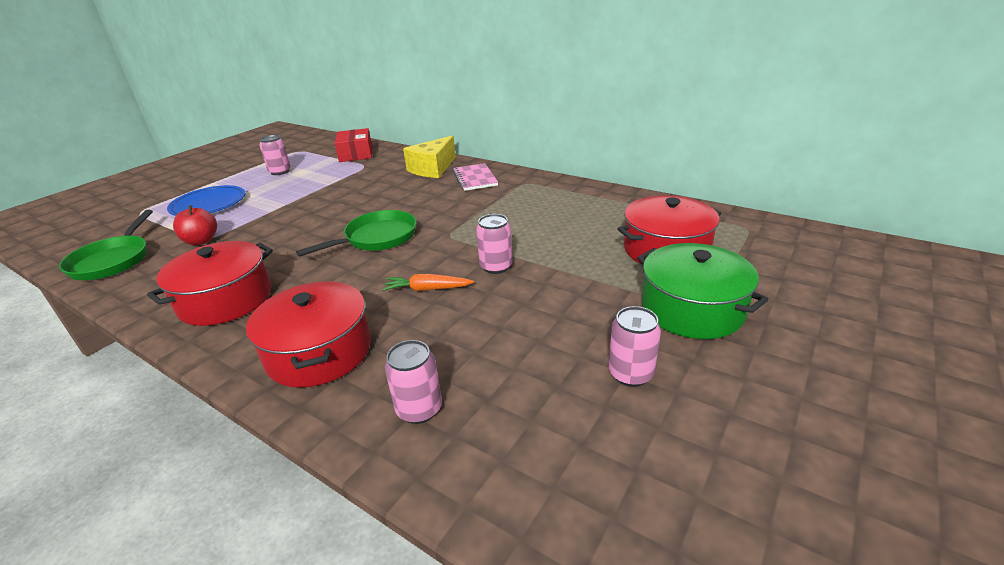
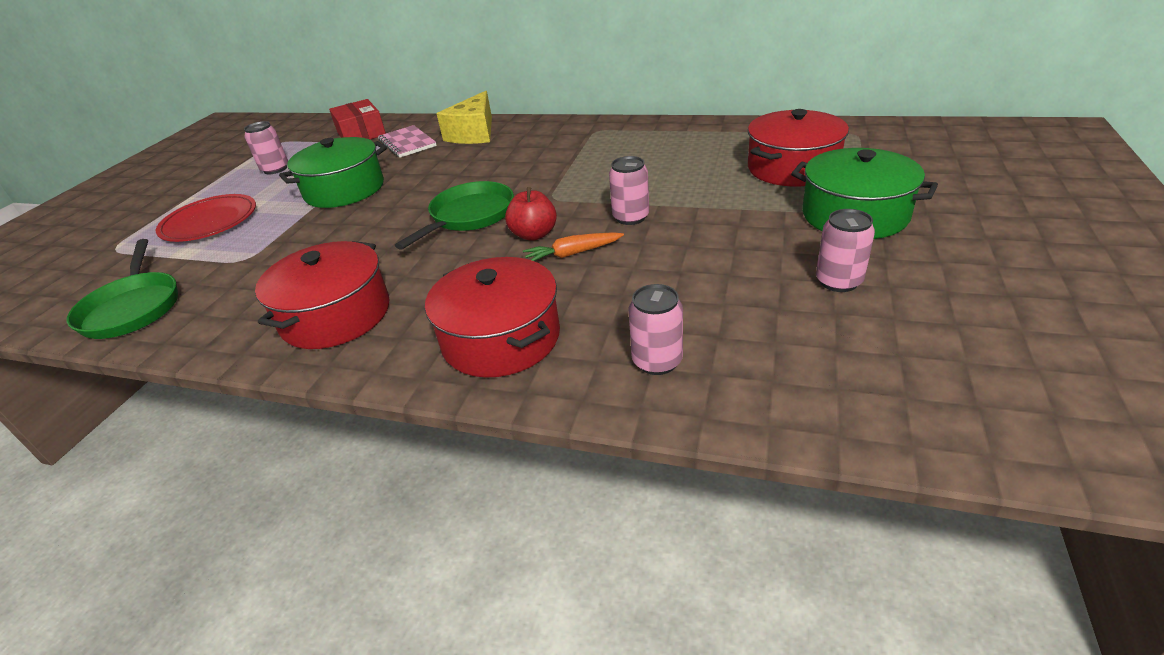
camera: 15 degrees left, 5 degrees up
(201, 241) = (240, 263): red apple -> red apple (534, 234)
(209, 204) = (209, 222): blue plate -> red plate
(310, 197) = (344, 190): none -> green pot
(475, 178) = (534, 135): pink notebook -> pink notebook (407, 143)

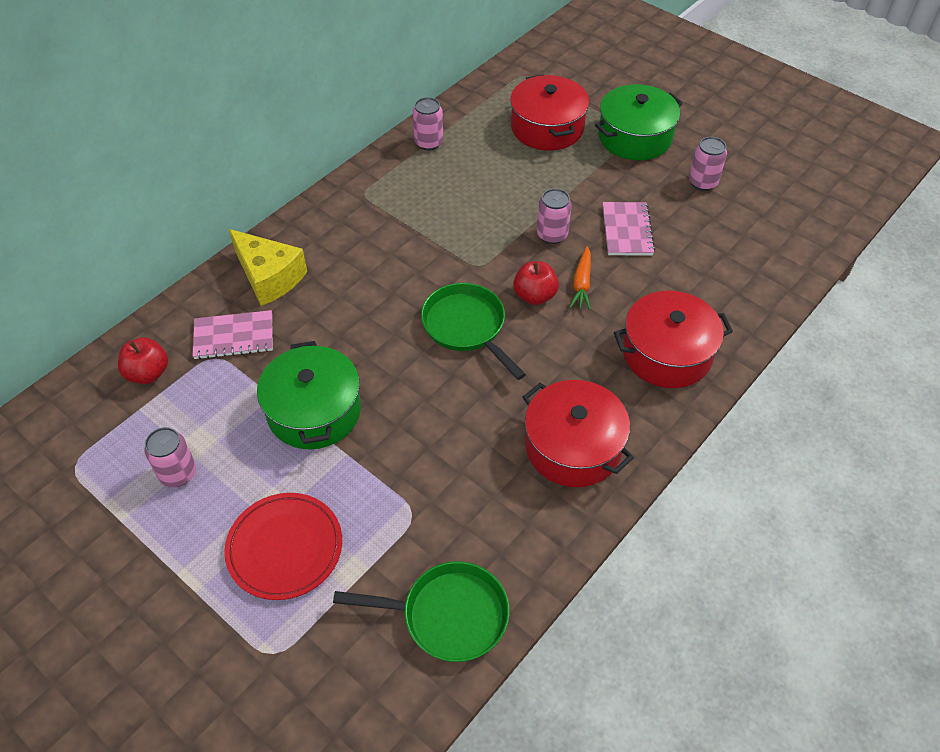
camera: 70 degrees left, 15 degrees up
(361, 133) = (148, 373): red box -> red apple
(657, 361) = (734, 288): pink can -> pink can (428, 142)
(684, 255) = (627, 230): none -> pink notebook

